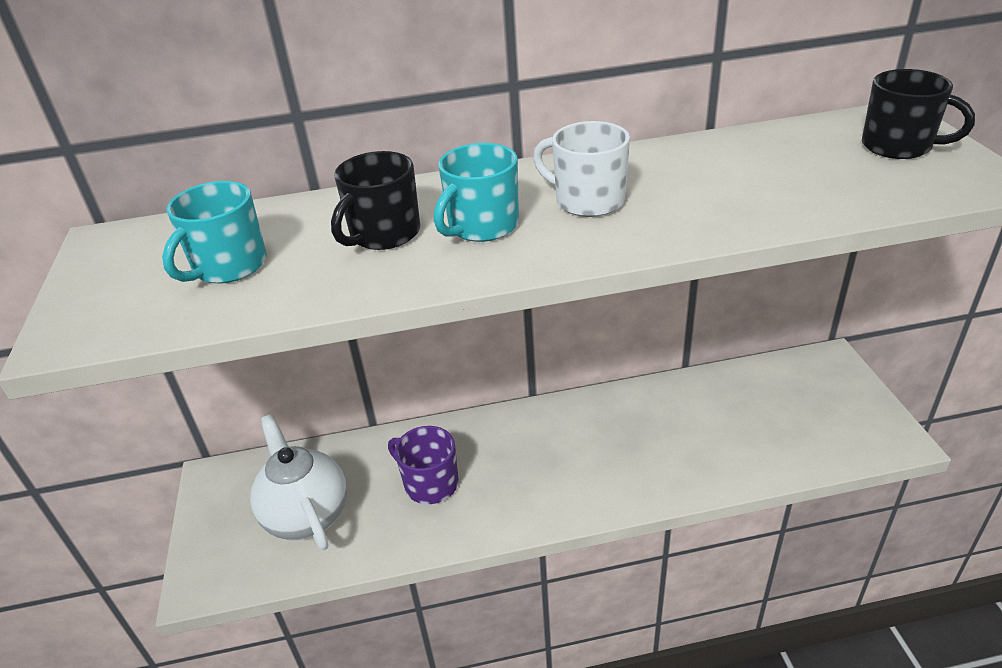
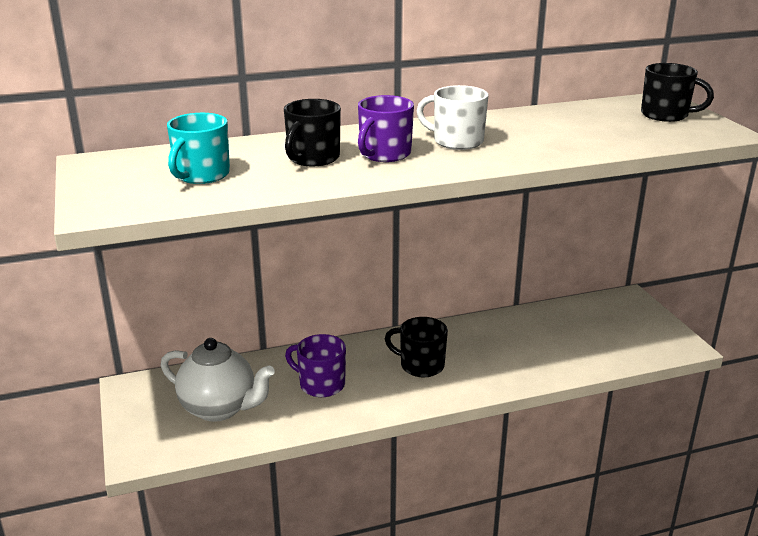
camera: 10 degrees left, 10 degrees down
(306, 515) = (220, 408): white teapot -> white teapot turned 150 degrees clockwise
(482, 226) = (384, 154): turquoise mug -> purple mug
(554, 459) = (420, 365): none -> black mug

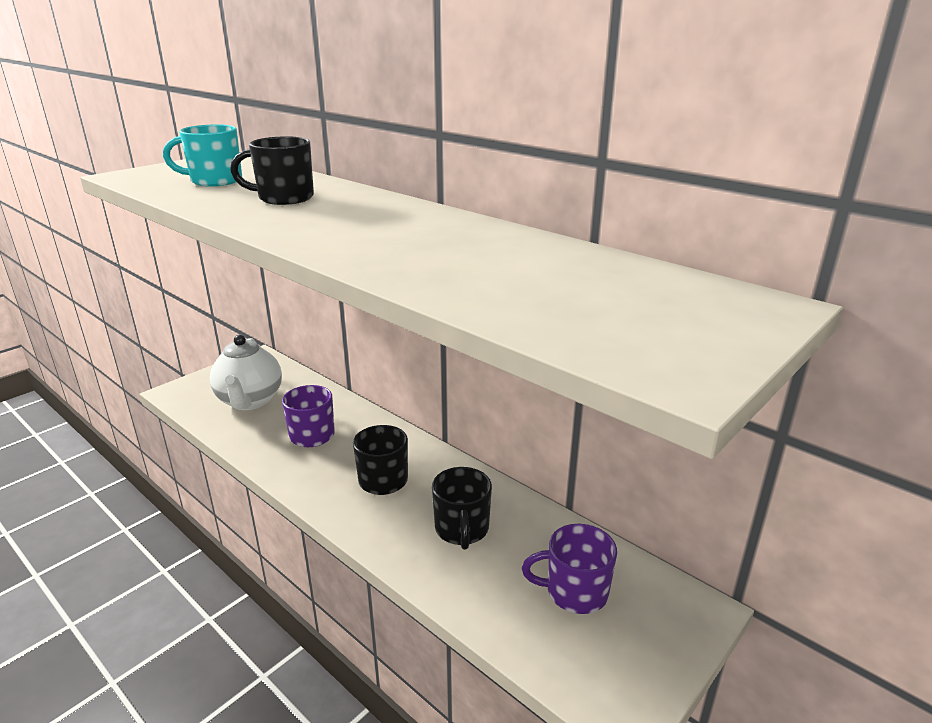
camera: 60 degrees right, 0 degrees up
(384, 154) = (320, 215): purple mug -> purple mug (575, 592)
(456, 141) = (394, 231): white mug -> none
(666, 115) = (691, 317): black mug -> black mug (462, 529)

